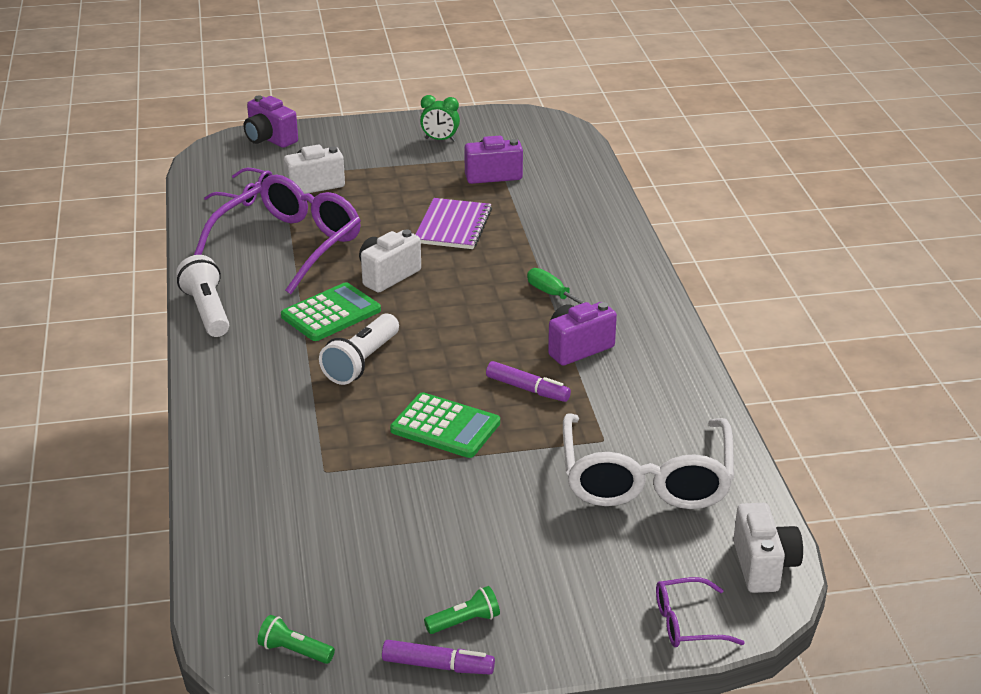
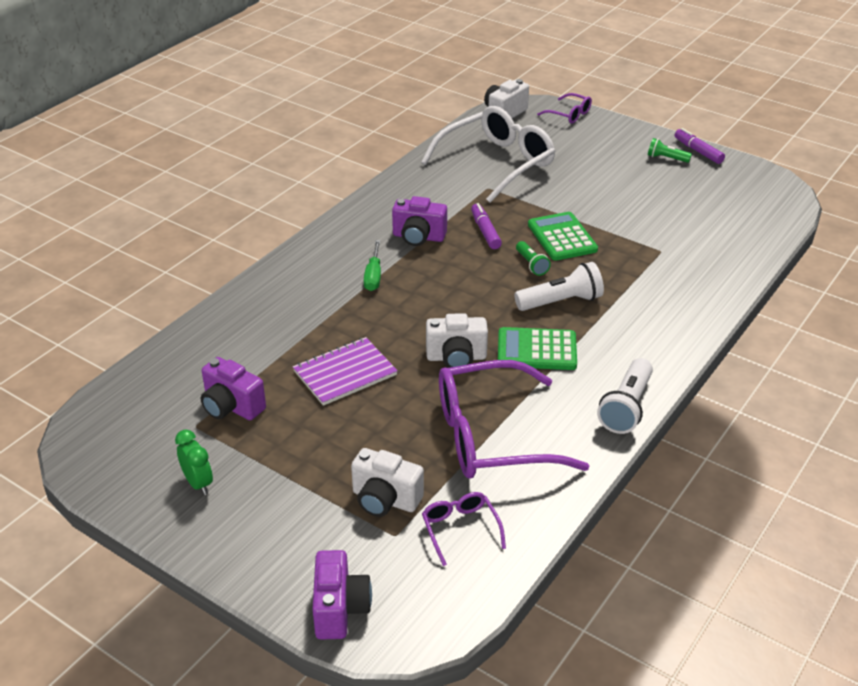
camera: 135 degrees left, 5 degrees up
(294, 651) = (761, 185): green flashlight -> green flashlight (531, 264)

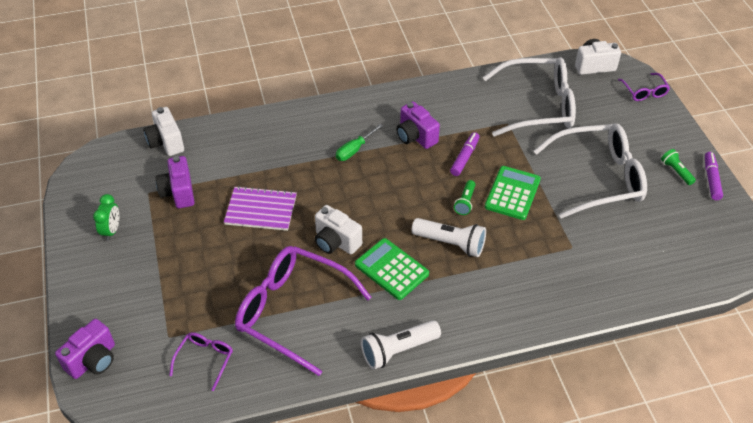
camera: 40 degrees right, 10 degrees up
(385, 500) = (188, 310): white camera -> white camera (166, 142)
(614, 192) = (597, 178): none -> white glasses

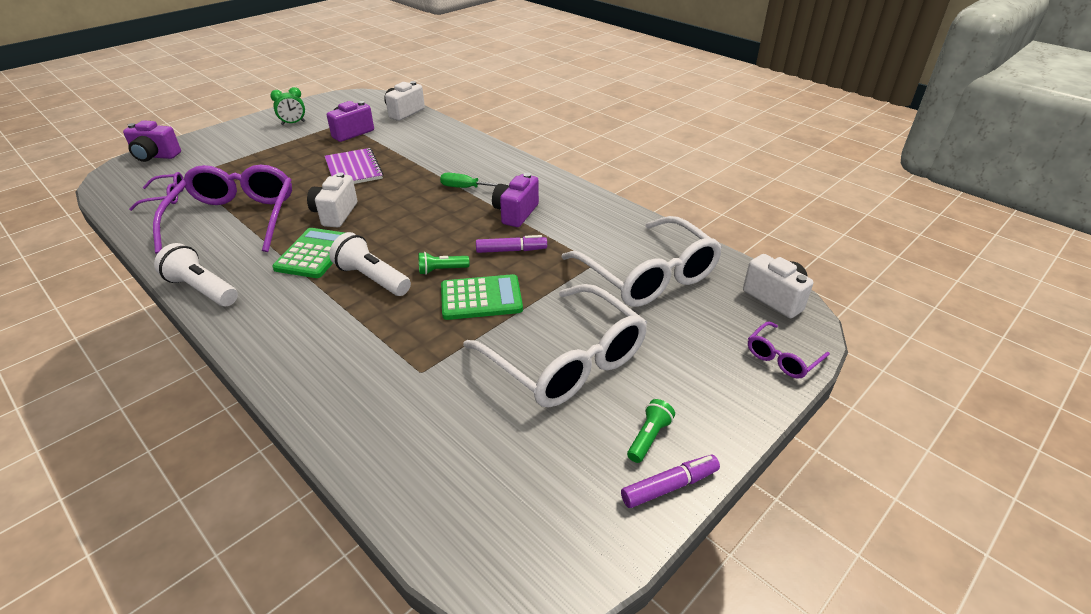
camera: 60 degrees right, 10 degrees down
(450, 243) = (372, 278): white flashlight -> white flashlight turned 135 degrees clockwise

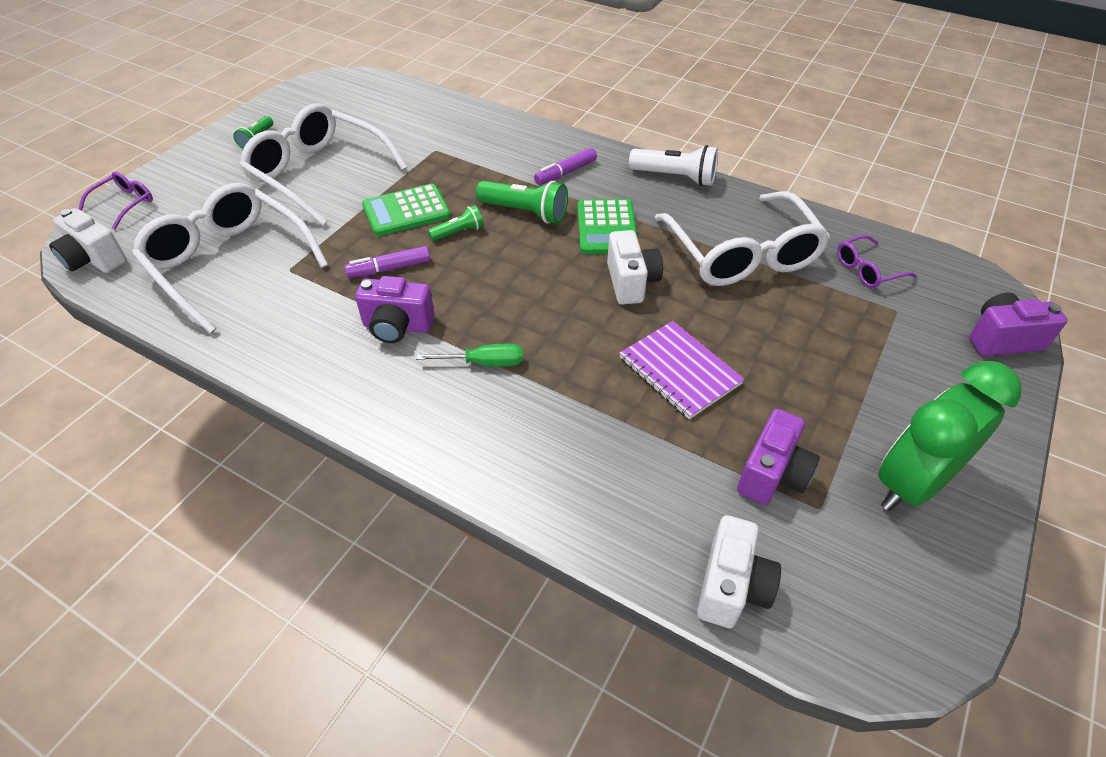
camera: 165 degrees right, 10 degrees up
(235, 219) = (741, 253): purple glasses -> white glasses
(293, 123) = (911, 483): green clock -> green clock, size x2.05
(372, 278) = (525, 212): white flashlight -> green flashlight
(515, 213) = (397, 326): purple camera -> purple camera turned 90 degrees clockwise
(669, 486) = (248, 120): purple marker -> purple marker (565, 172)

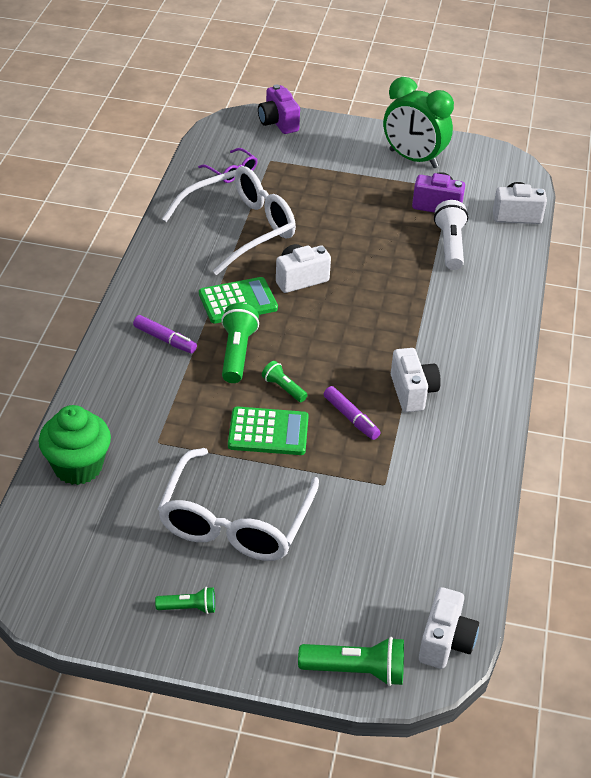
camera: 110 degrees left, 5 degrees down
(124, 204) = (356, 671): purple glasses -> green flashlight
(230, 264) = (398, 529): white glasses -> none
(397, 326) = (412, 392): purple camera -> white camera
(406, 211) = (268, 432): green calculator -> green calculator turned 45 degrees counterclockwise
(433, 111) = (78, 467): none -> green cupcake
(485, 363) = (421, 336): green screwdriver -> none
(675, 177) = (147, 272): white flashlight -> white flashlight (450, 245)
(679, 371) = (377, 246): purple notebook -> none

